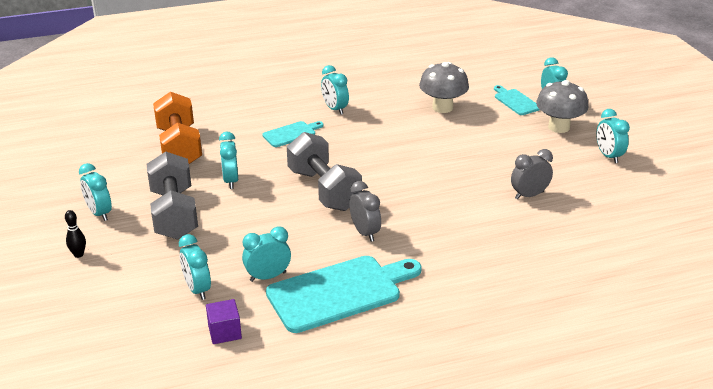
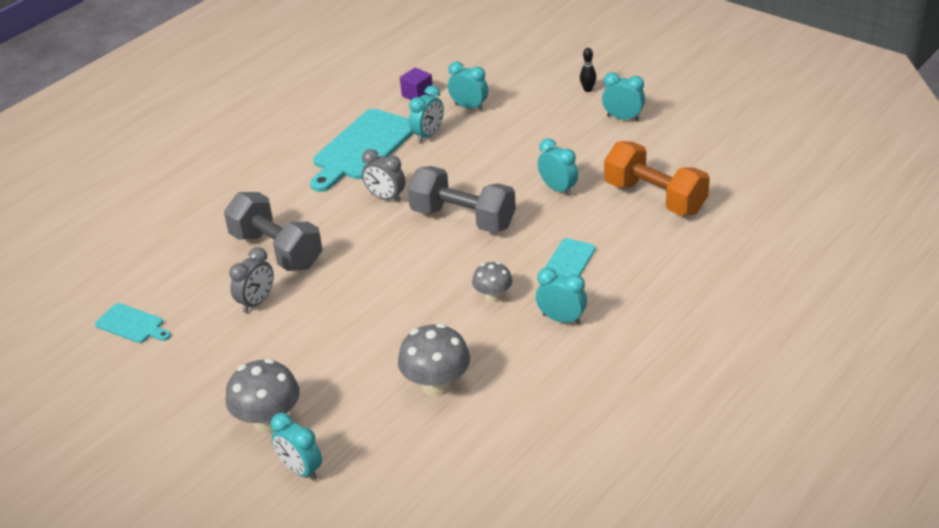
camera: 150 degrees right, 5 degrees up
(174, 214) = (564, 143): grey dumbbell -> grey dumbbell (276, 250)
(361, 135) = (493, 296): none -> grey mushroom
(515, 101) = (349, 445): turquoise cutting board -> turquoise cutting board (132, 324)
(608, 156) = (188, 399): turquoise clock -> none

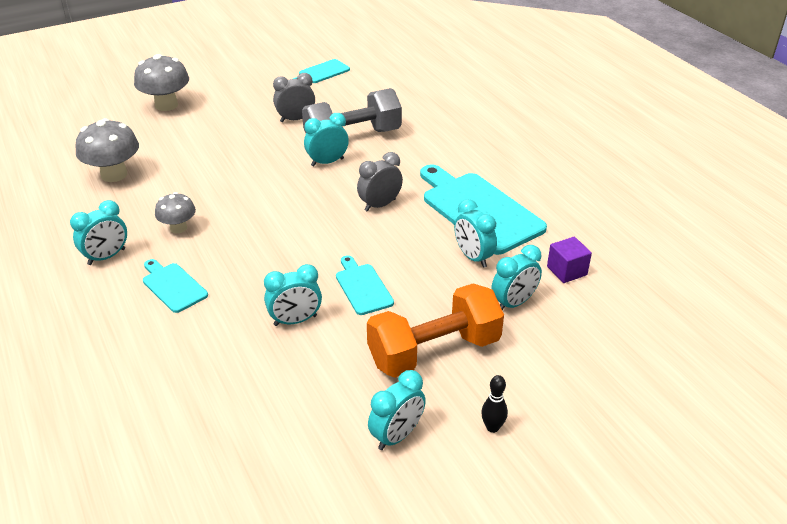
camera: 110 degrees right, 0 degrees up
(256, 302) = (296, 119): grey clock -> grey clock turned 105 degrees clockwise
(301, 470) = (109, 109): turquoise clock -> turquoise clock (327, 162)
(463, 219) = (305, 241): grey dumbbell -> none
(499, 172) = (362, 287): none -> turquoise cutting board
(655, 198) = (209, 394): orange dumbbell -> orange dumbbell (434, 351)

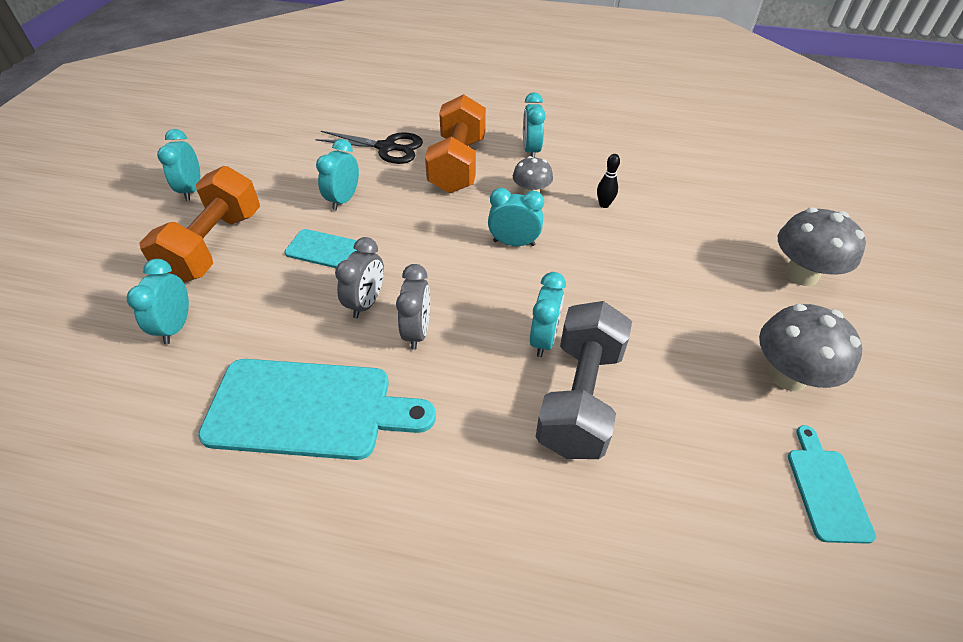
camera: 130 degrees right, 10 degrees up
(114, 174) = (660, 190): grey mushroom -> grey mushroom (787, 375)
(173, 286) = (457, 165): turquoise cutting board -> orange dumbbell
(185, 348) = (387, 148): none -> black scissors
(296, 119) = (677, 368): grey clock -> grey clock (366, 303)
(473, 257) = (258, 344): turquoise clock -> turquoise clock (514, 243)
(492, 427) = (126, 230): black bowling pin -> black bowling pin (604, 205)
(567, 271) = (140, 402): purple cube -> none

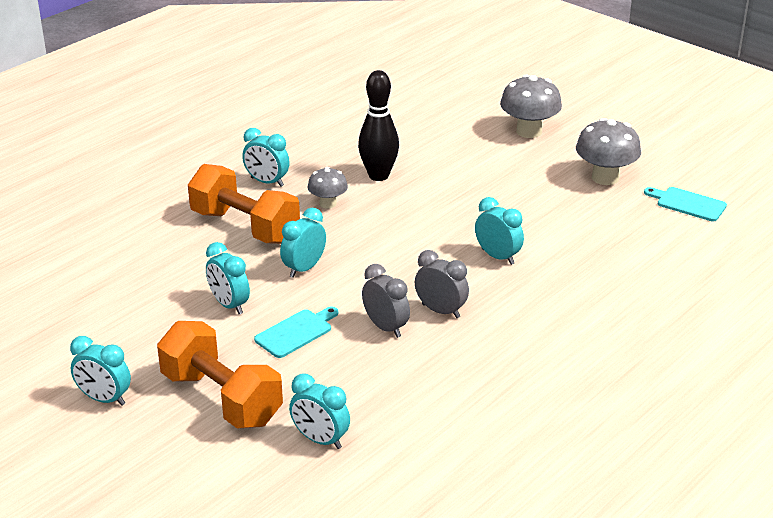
camera: 60 degrees left, 15 degrees down
(309, 409) = (477, 383): turquoise cutting board -> none
(387, 148) = (169, 258): black scissors -> none
(514, 243) = (382, 234): turquoise clock -> turquoise clock (304, 268)
(580, 397) = (561, 261): grey dumbbell -> none
(604, 205) = (378, 176): black bowling pin -> black bowling pin, size x2.08

